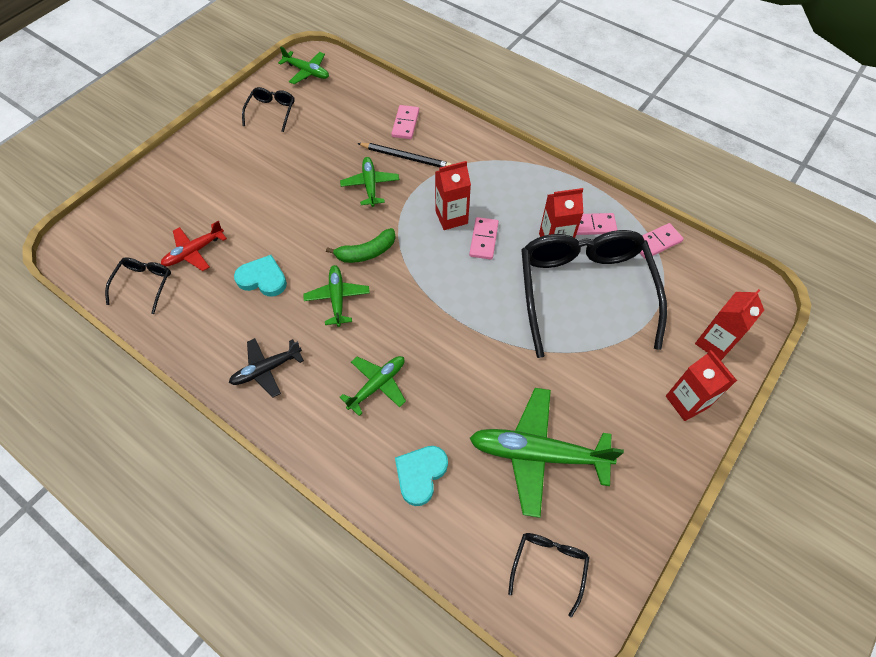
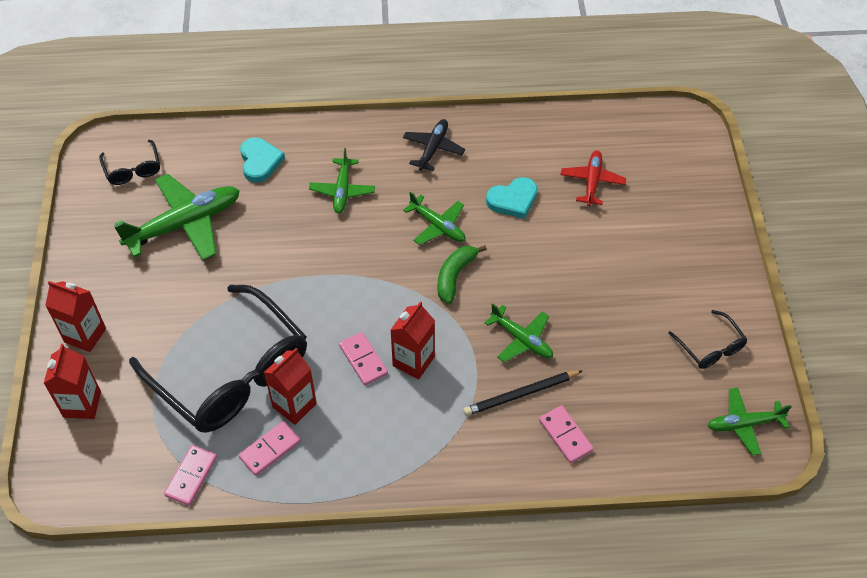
camera: 140 degrees right, 5 degrees down
(144, 284) = (594, 137): black glasses -> none

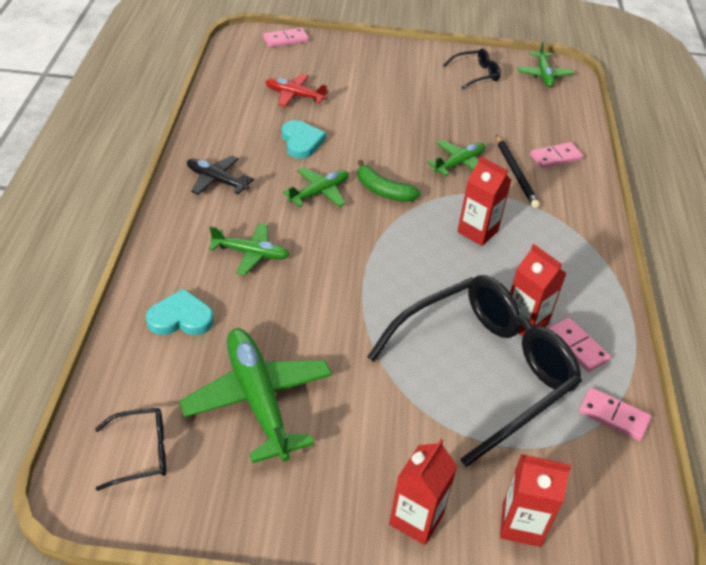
camera: 85 degrees left, 10 degrees down
(363, 360) = (473, 265): pink domino -> pink domino (285, 39)

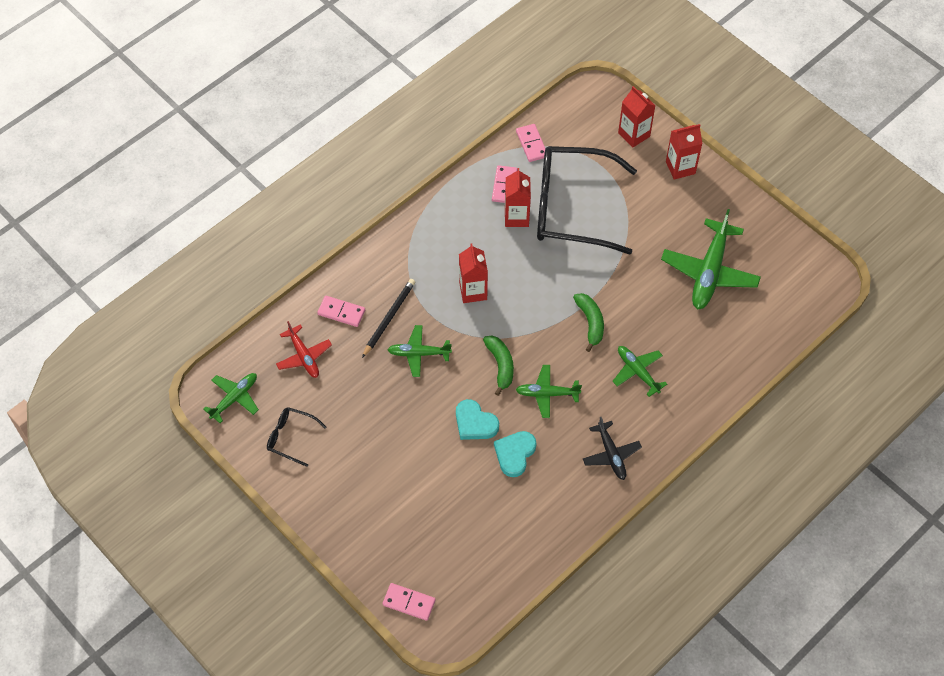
camera: 135 degrees left, 15 degrees up
(141, 453) = (790, 282): black glasses -> none
(181, 318) = (716, 351): turquoise heart -> turquoise heart (475, 423)
(294, 95) = (471, 514): red plane -> red plane (304, 356)
(340, 268) = (590, 323): none -> green banana

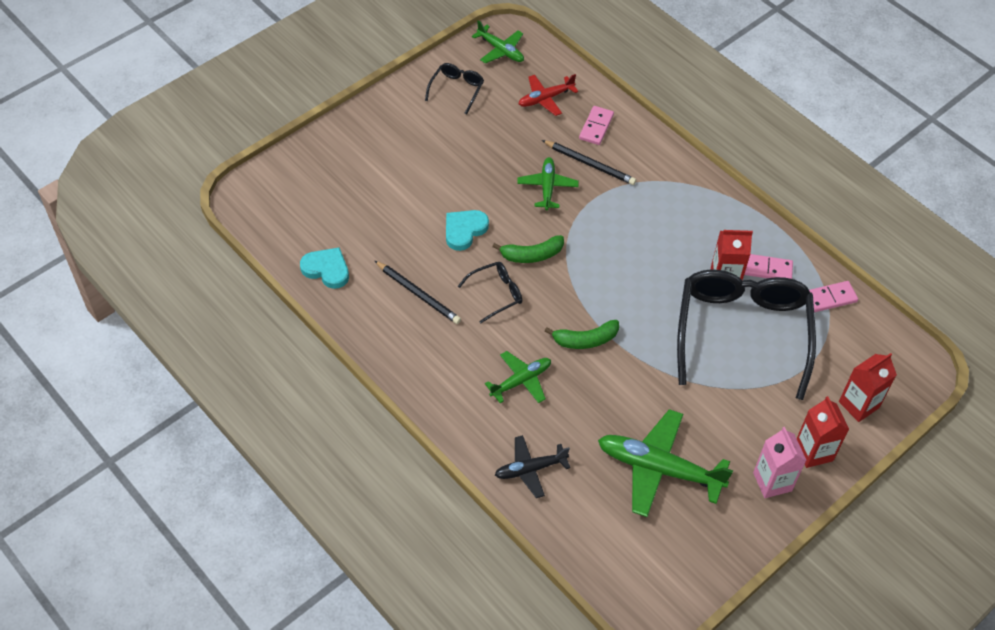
camera: 90 degrees right, 5 degrees down
(409, 602) = (276, 173): pink domino -> none
(473, 291) = (624, 235): red carton -> none
(514, 454) = (426, 262): turquoise heart -> turquoise heart (326, 269)
(547, 394) = (496, 294): green plane -> black glasses
(552, 459) = (418, 294): none -> black pencil
(611, 454) = (419, 347): black plane -> black plane (530, 469)
(710, 196) = (772, 482): none -> pink carton

